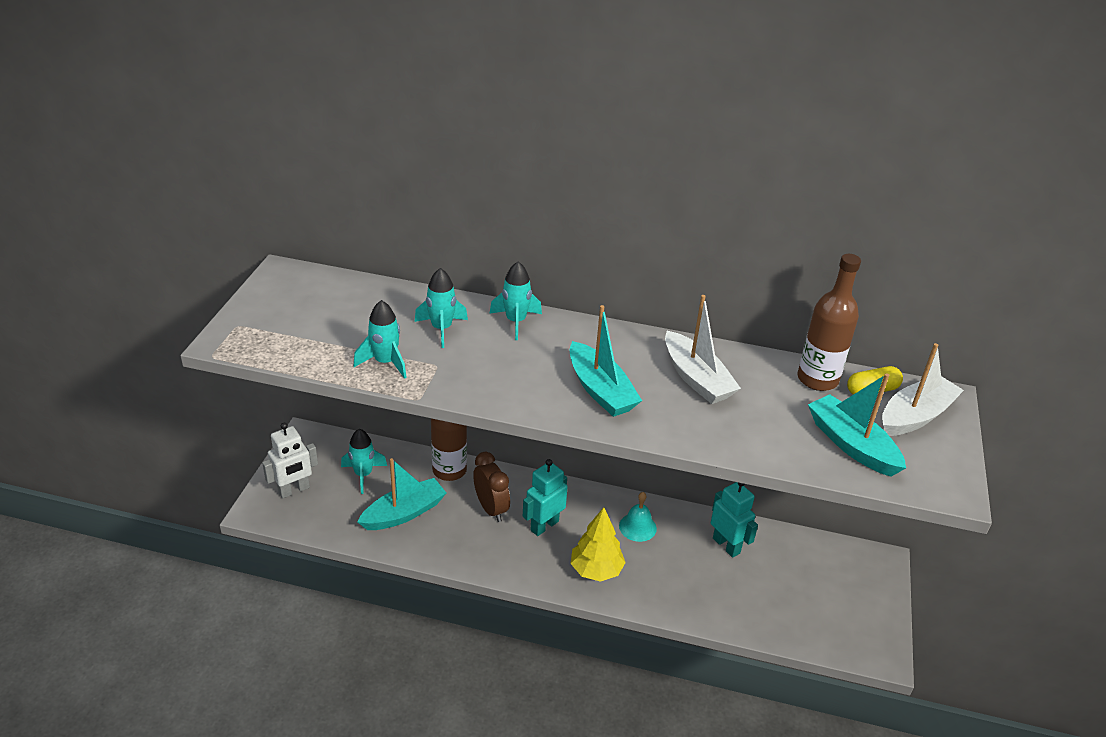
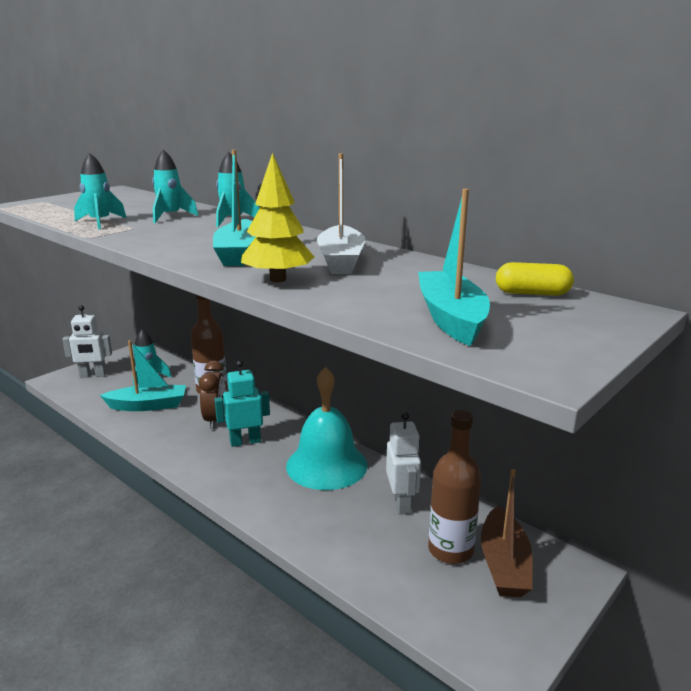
camera: 30 degrees right, 15 degrees down
(596, 570) = (255, 484): yellow tree -> yellow tree (278, 279)
(637, 527) = (326, 465): turquoise bell -> turquoise bell, size x2.07
(726, 545) = (402, 503): turquoise robot -> white robot
(817, 379) = (474, 279): brown bottle -> brown bottle (450, 550)
(833, 574) = (504, 564): none -> brown boat
(915, 416) = (567, 316): white boat -> none

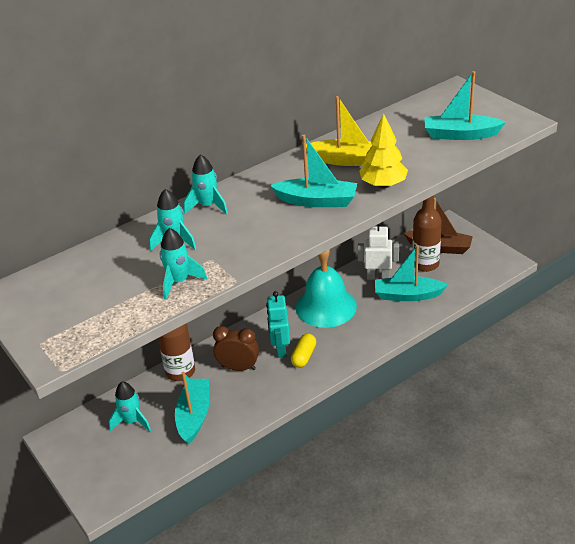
camera: 75 degrees left, 15 degrees up
(93, 375) = (103, 470): white robot -> none
(341, 261) = (348, 160): white boat -> yellow boat
(366, 536) = (407, 295): none -> turquoise boat
(532, 293) = (425, 107): yellow capsule -> yellow capsule (304, 356)

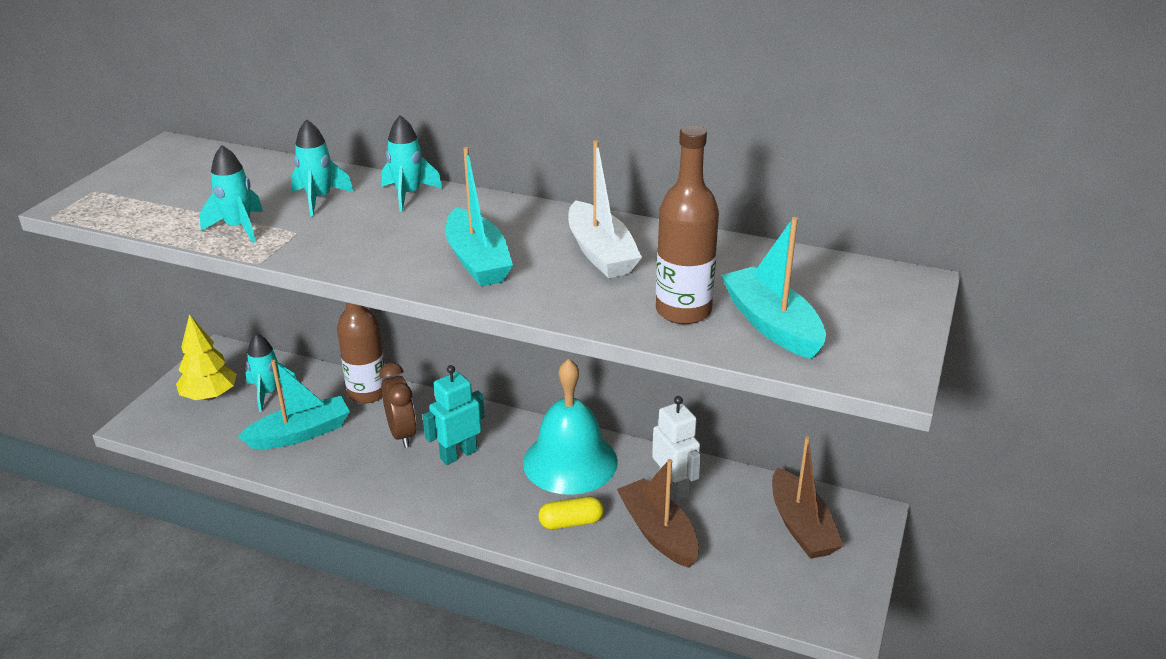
camera: 55 degrees right, 5 degrees down
(304, 356) = (458, 480): yellow capsule -> yellow capsule (571, 522)
(348, 160) = (601, 253): yellow boat -> white boat
(383, 185) = (561, 298): yellow tree -> yellow tree (210, 396)
(407, 295) = (658, 532): turquoise boat -> brown boat
(425, 264) = (746, 525): brown bottle -> brown bottle (683, 311)

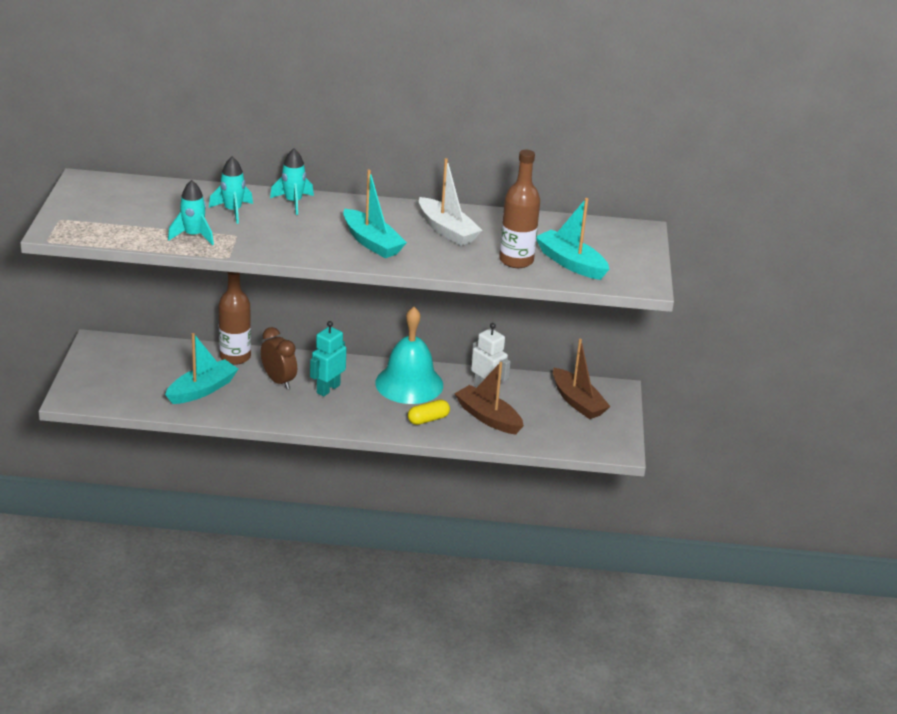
camera: 20 degrees left, 0 degrees up
(210, 396) = (112, 373): yellow tree -> none
(269, 393) = (158, 366): turquoise rocket -> none

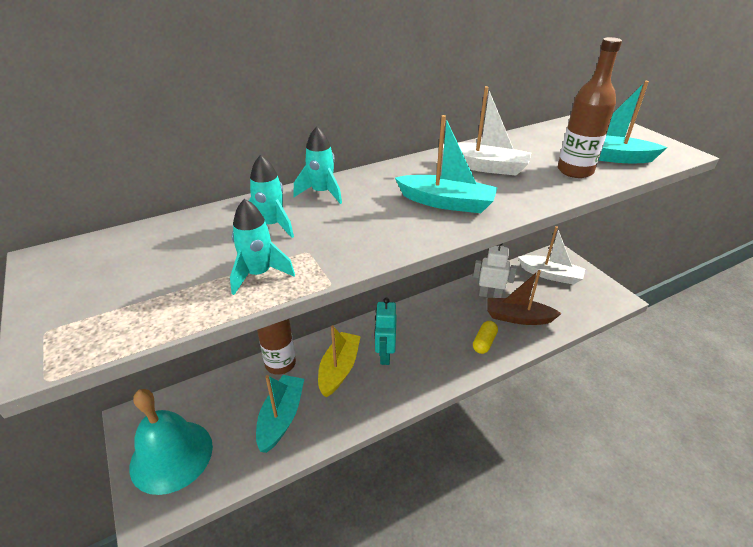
camera: 30 degrees left, 5 degrees up
(278, 381) = (339, 369): brown clock -> yellow boat
(409, 383) = (436, 317): turquoise bell -> turquoise bell (171, 455)
(577, 402) = (550, 275): brown boat -> white boat

